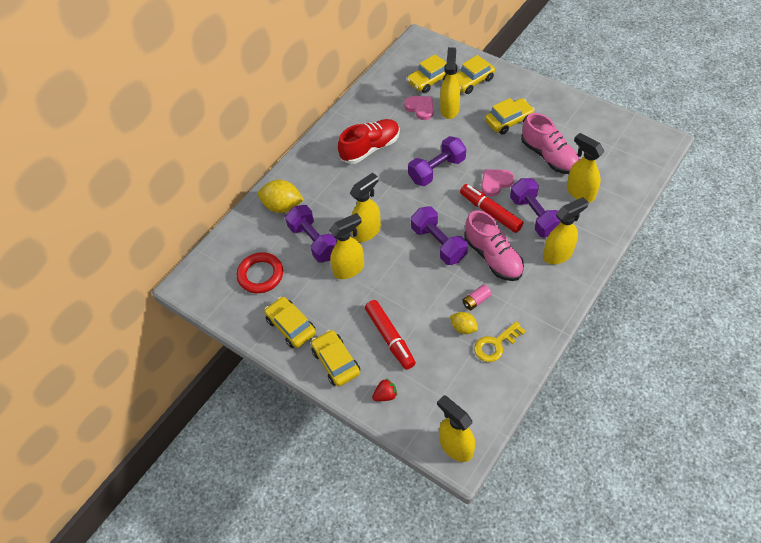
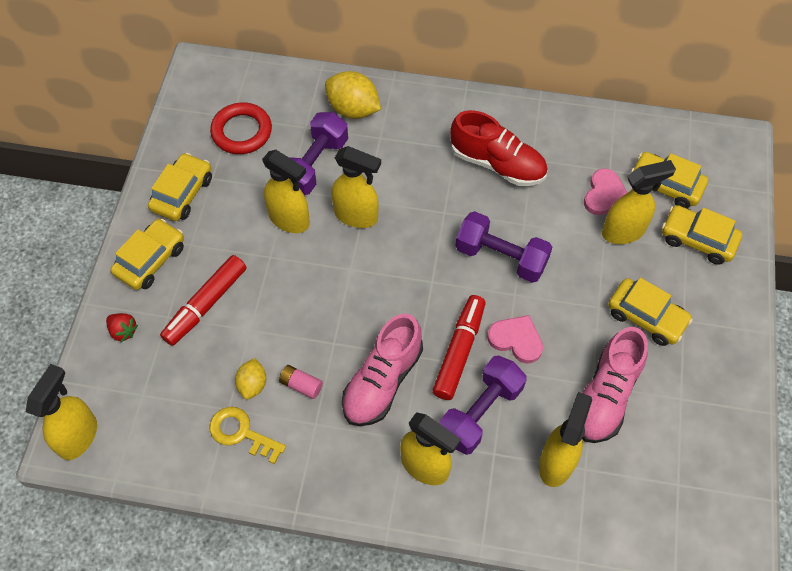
camera: 60 degrees right, 5 degrees up
(283, 206) = (353, 109): yellow lemon -> yellow lemon turned 45 degrees counterclockwise
(438, 243) = (375, 306): purple dumbbell -> none

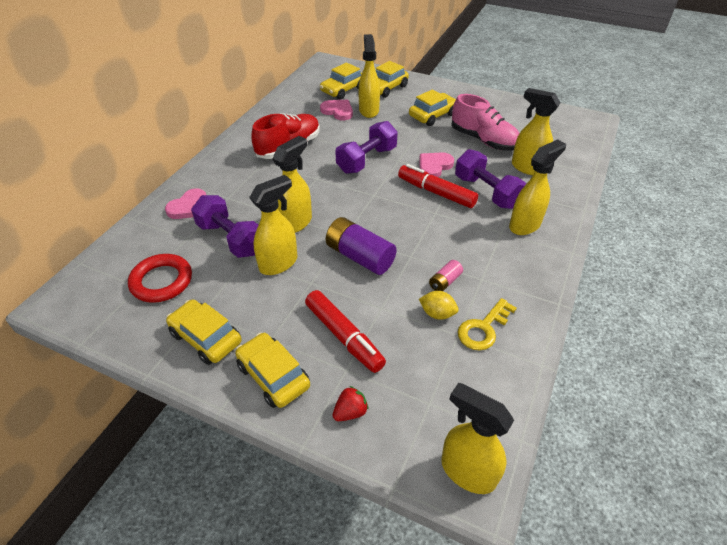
camera: 75 degrees left, 15 degrees down
(319, 292) = (360, 256): none -> purple battery
(353, 109) = (189, 207): yellow lemon -> pink heart
(382, 381) = (452, 234): pink shoe -> none

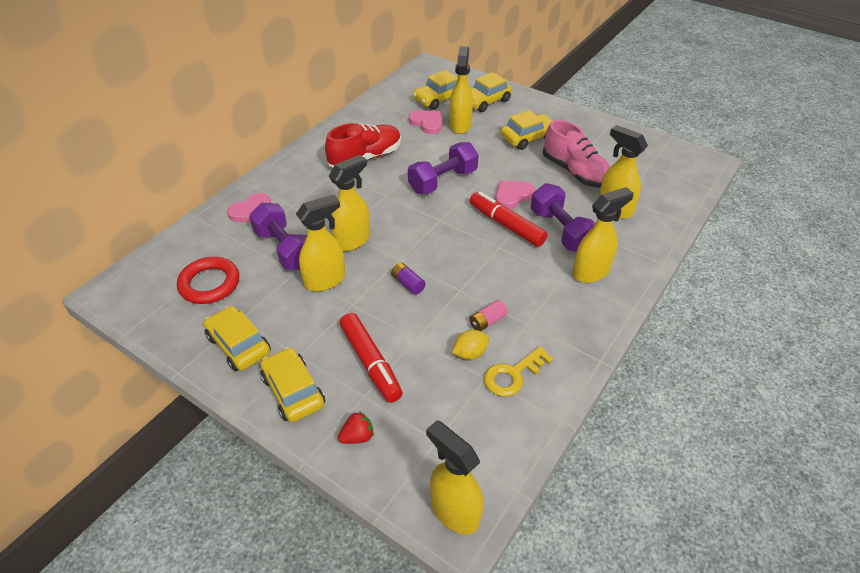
camera: 10 degrees right, 0 degrees up
(360, 256) = (408, 284): purple battery -> purple battery, size x0.51
(437, 313) = (470, 353): yellow lemon -> yellow lemon turned 60 degrees counterclockwise

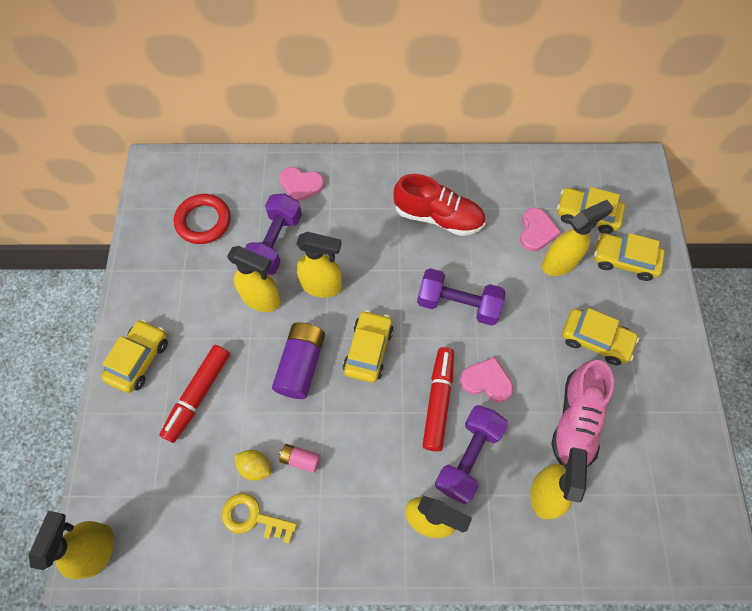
camera: 55 degrees right, 20 degrees up
(239, 345) = (158, 289): yellow car -> yellow car (368, 350)
(357, 436) = (124, 434): red strawberry -> none
(408, 284) = (301, 365): purple battery -> purple battery, size x1.97

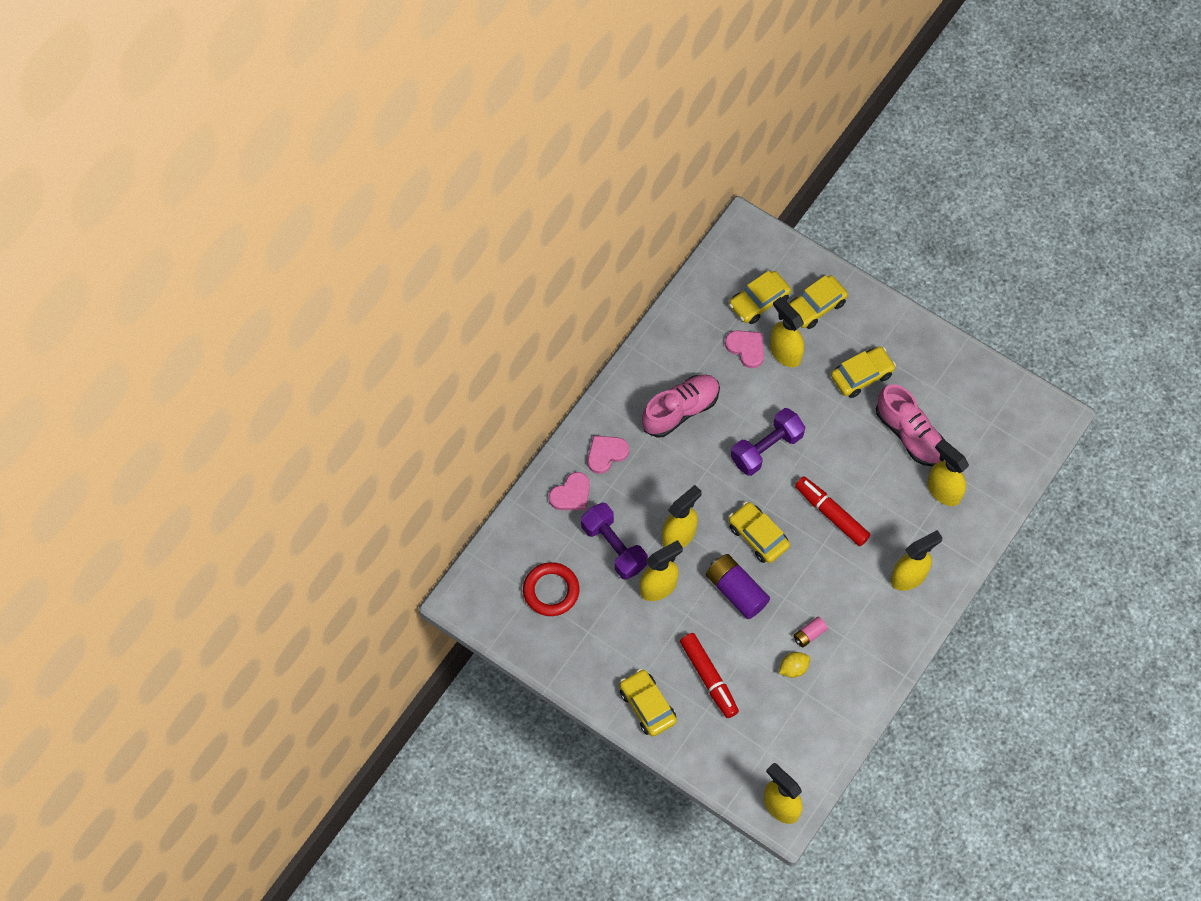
camera: 55 degrees left, 0 degrees up
(253, 517) = (829, 690): yellow key -> none
(438, 217) = (681, 410): red shoe -> pink shoe
(468, 457) = (885, 522): purple dumbbell -> none
(486, 381) = (840, 471): pink heart -> pink heart (606, 454)
(560, 263) = (785, 352): yellow spray bottle -> yellow spray bottle turned 45 degrees counterclockwise

